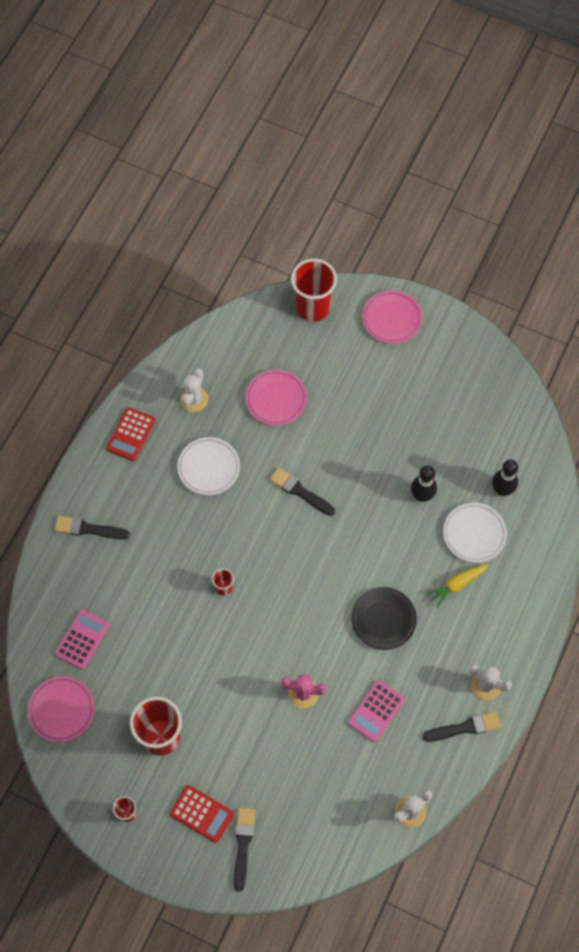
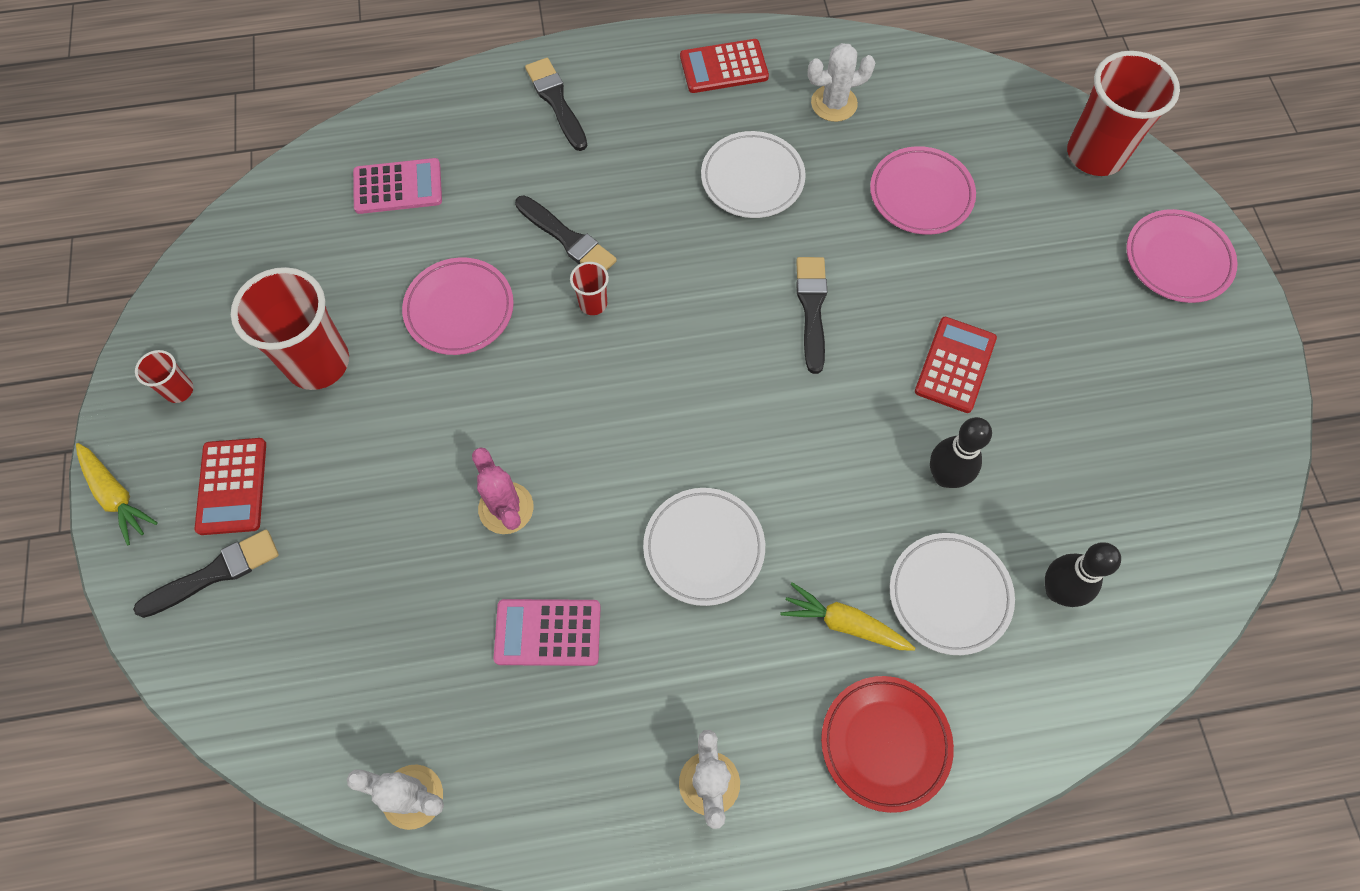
camera: 55 degrees right, 0 degrees up
(61, 710) = (283, 224): pink plate -> pink plate (459, 309)
(167, 872) = (116, 496): none -> yellow carrot
(373, 451) = (955, 365): none -> red calculator
(383, 619) = (704, 548): black plate -> white plate
(465, 727) = (613, 795): black brush -> black brush (567, 239)
(516, 605) = (885, 743): none -> red plate

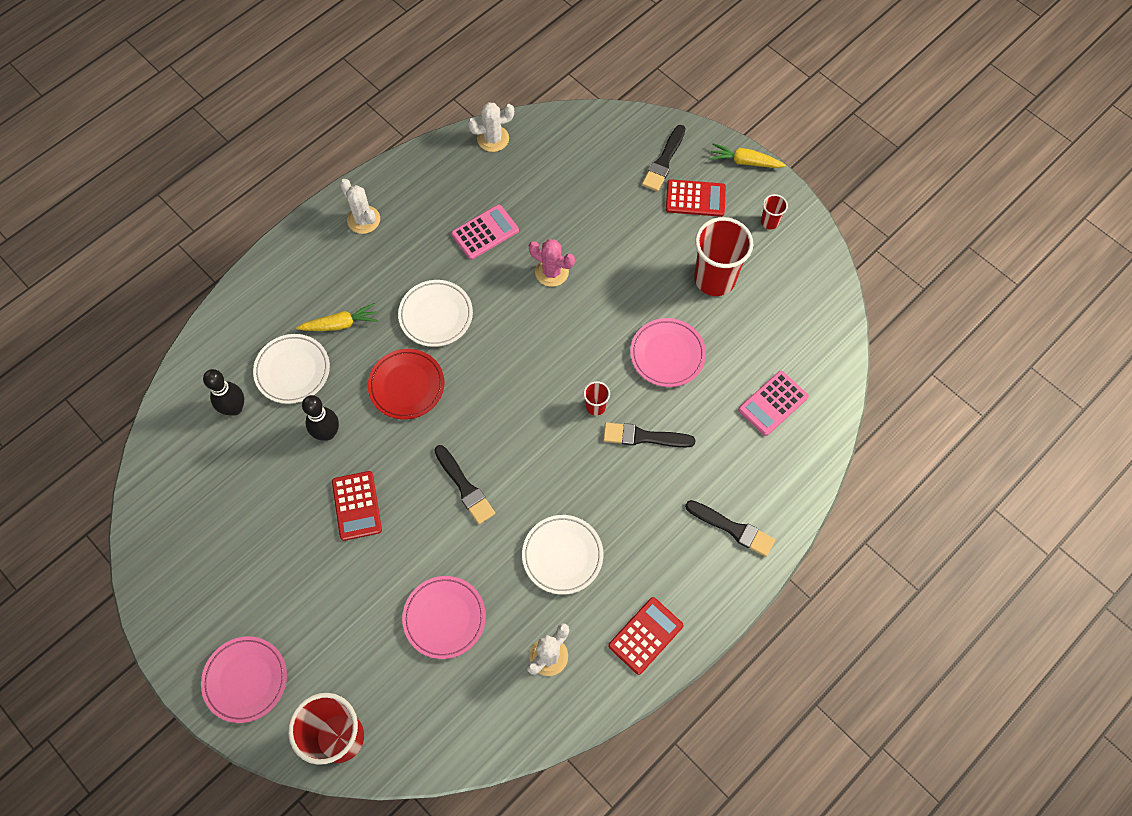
camera: 145 degrees right, 0 degrees up
(232, 486) = (695, 198): red calculator -> red calculator turned 135 degrees clockwise
(885, 743) = (289, 283): red plate -> red plate (406, 386)

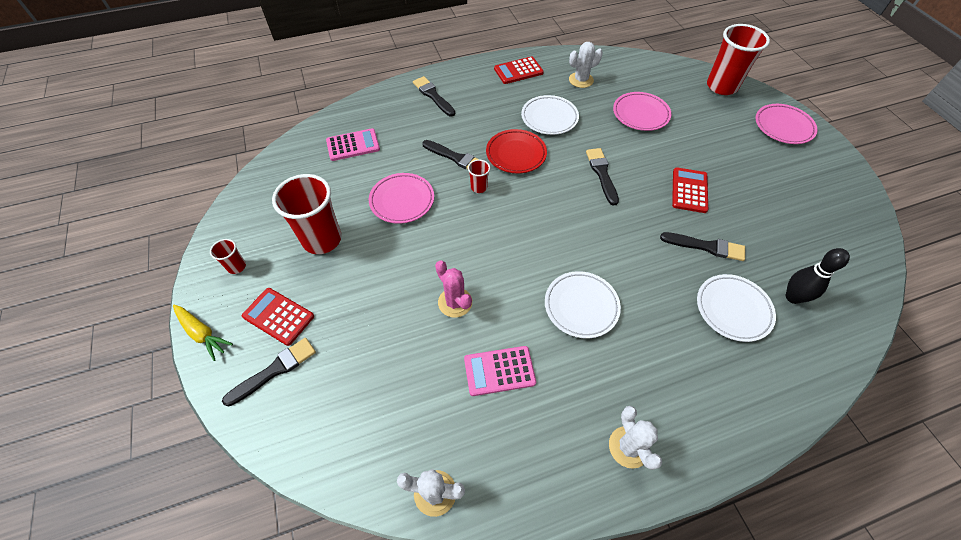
camera: 155 degrees left, 10 degrees down
(327, 433) = (706, 246): black bowling pin -> black brush
(340, 324) = (678, 335): yellow carrot -> none
(406, 386) = (627, 257): red plate -> red plate (516, 154)

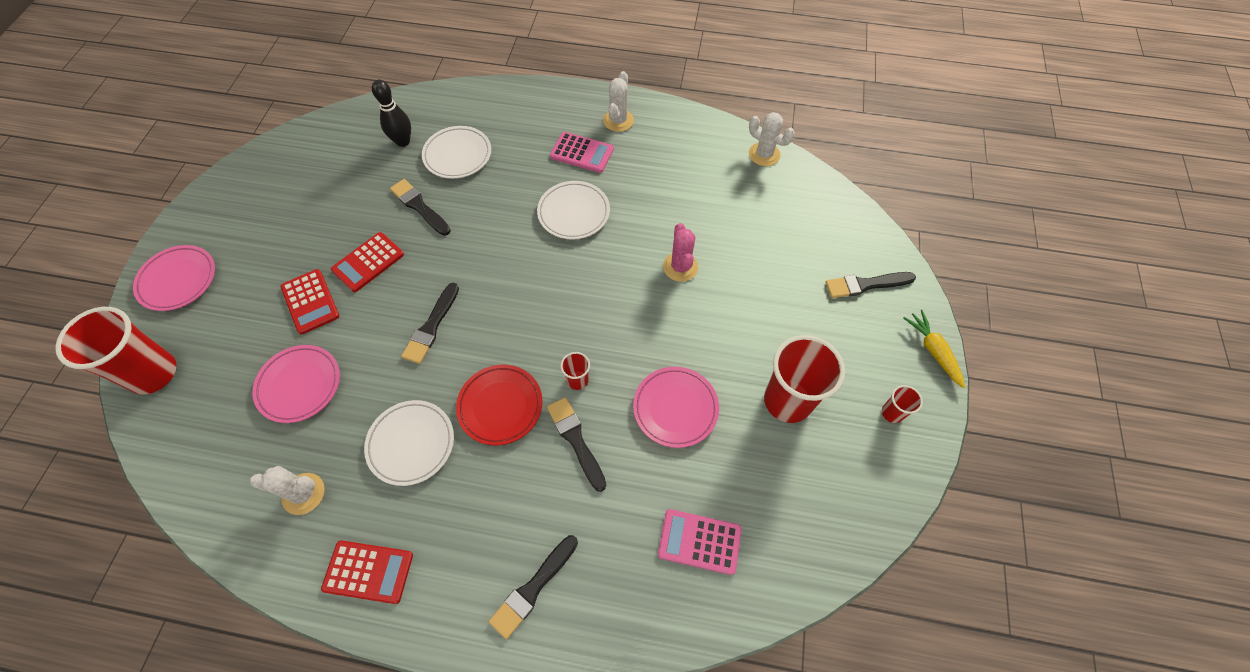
camera: 150 degrees left, 5 degrees up
(278, 316) = (854, 333): red calculator -> red calculator (310, 302)
(433, 96) = (533, 588): black brush -> black brush turned 45 degrees clockwise
(499, 371) = (675, 200): pink calculator -> pink calculator (582, 153)

